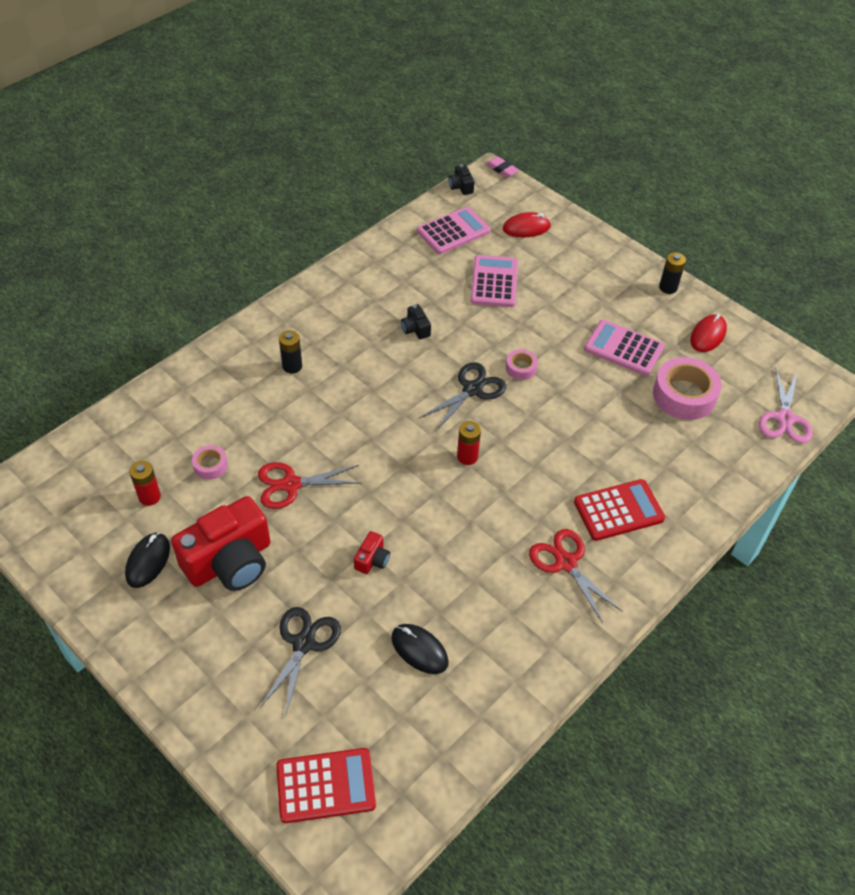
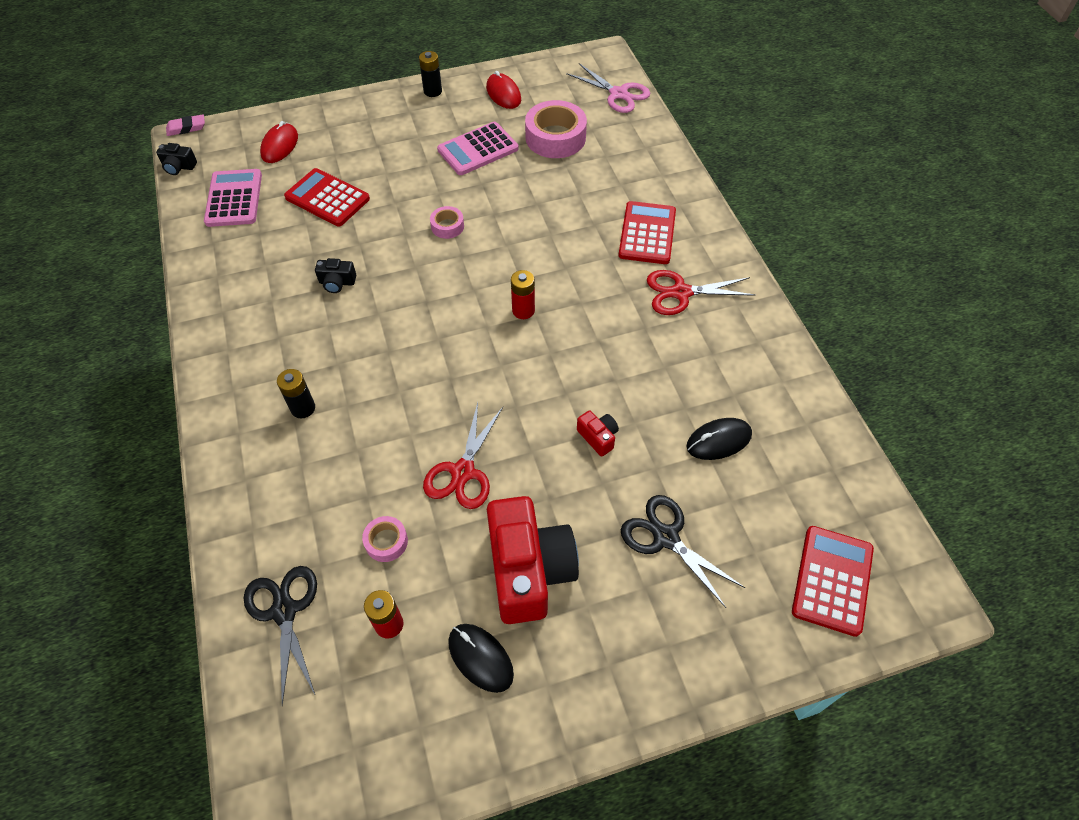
camera: 60 degrees left, 5 degrees up
(472, 389) = (447, 272): black scissors -> black scissors (284, 611)
(494, 282) = (327, 198): pink calculator -> red calculator

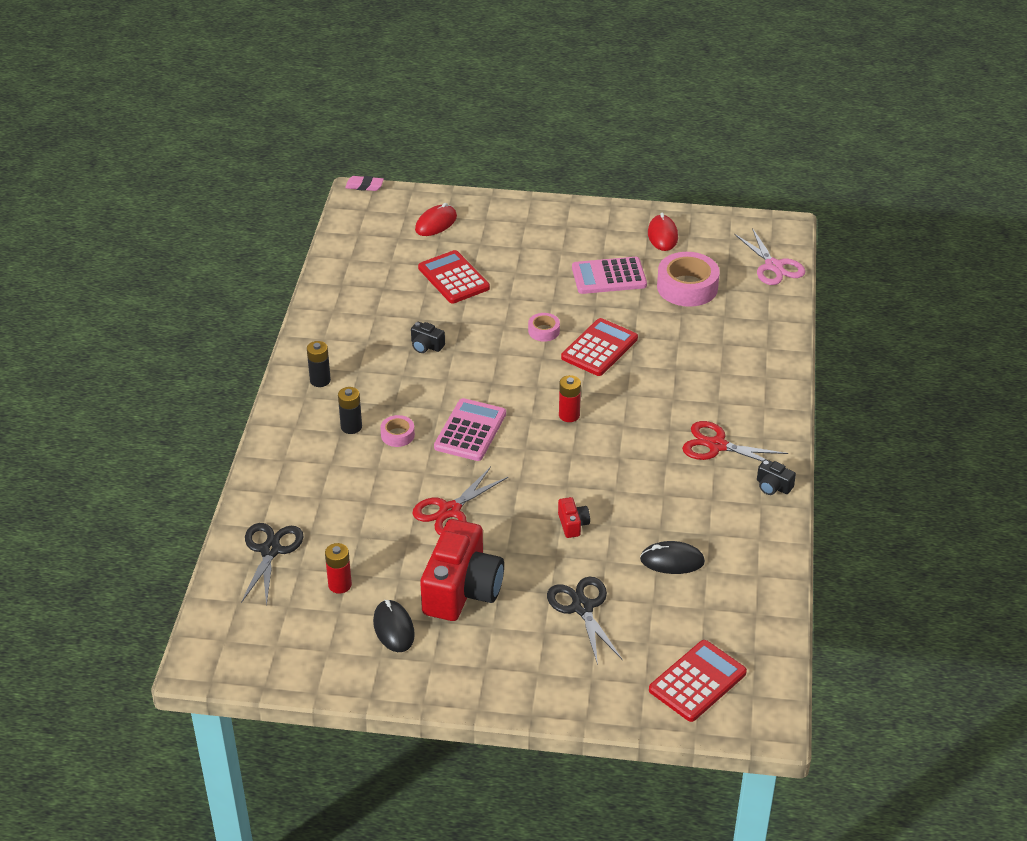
camera: 25 degrees right, 15 degrees down
(179, 167) = (343, 216): black camera -> black camera (773, 486)
(234, 199) = (376, 255): pink calculator -> pink calculator (470, 430)
(386, 542) = (366, 535): pink tape -> pink tape (397, 435)
(432, 91) = (597, 215): black battery -> black battery (320, 380)
(647, 233) = (719, 390): red calculator -> red calculator (599, 348)

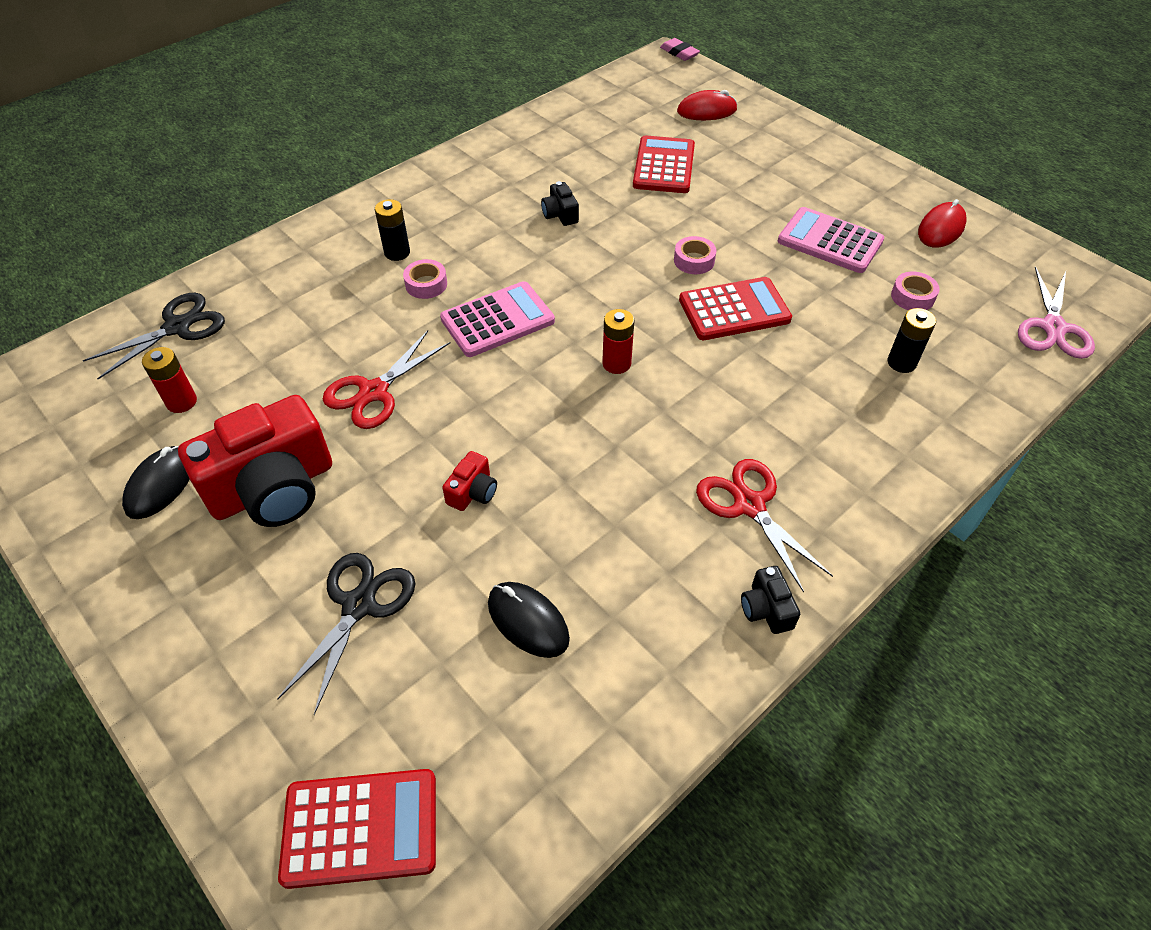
camera: 40 degrees right, 10 degrees up
(320, 380) = (427, 196): black battery -> black battery (901, 363)
(450, 511) = (374, 392): red scissors -> red scissors turned 45 degrees counterclockwise
(687, 287) = (912, 297): pink tape -> pink tape, size x0.50

